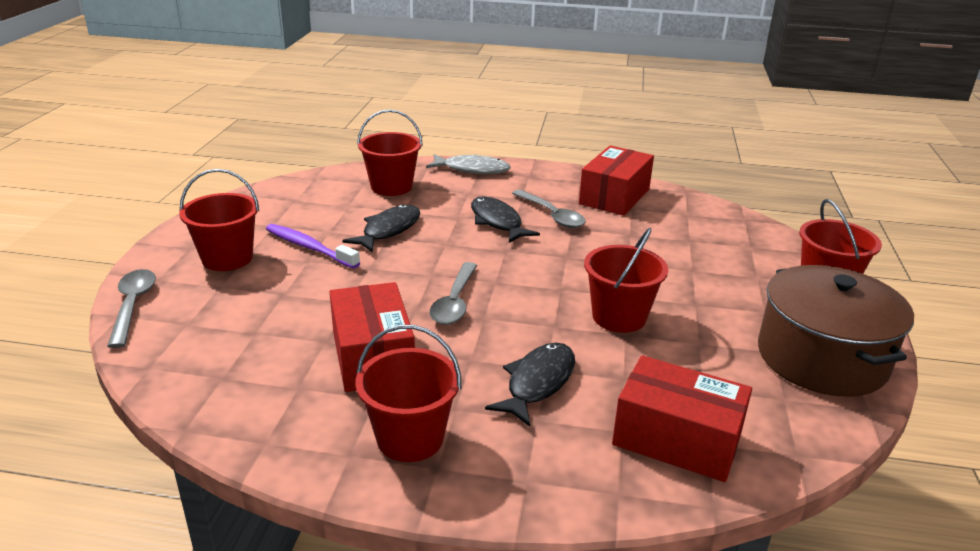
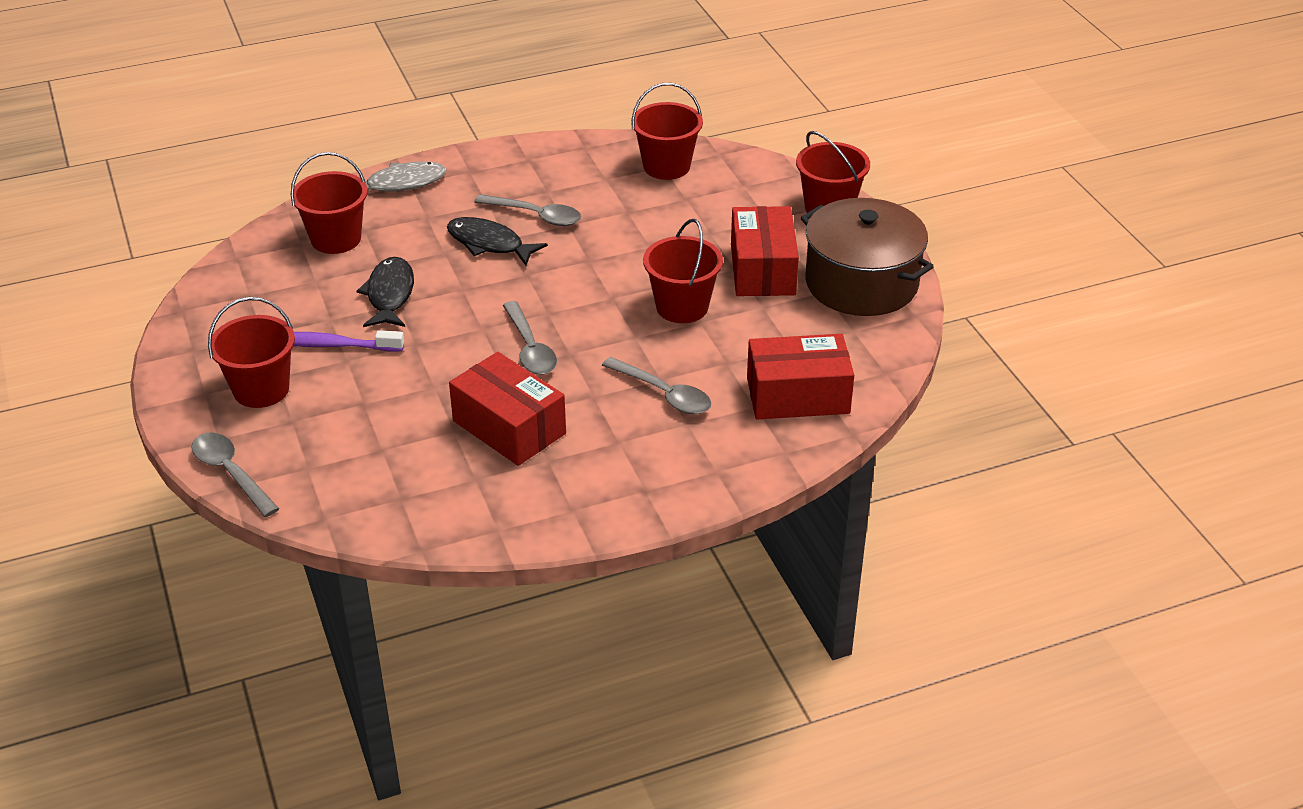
camera: 30 degrees left, 10 degrees up
(410, 438) = (605, 478): red bucket -> red bucket (666, 166)
(537, 383) = (663, 394): black fish -> grey spoon
(614, 196) = (578, 168): red box -> red box (762, 269)

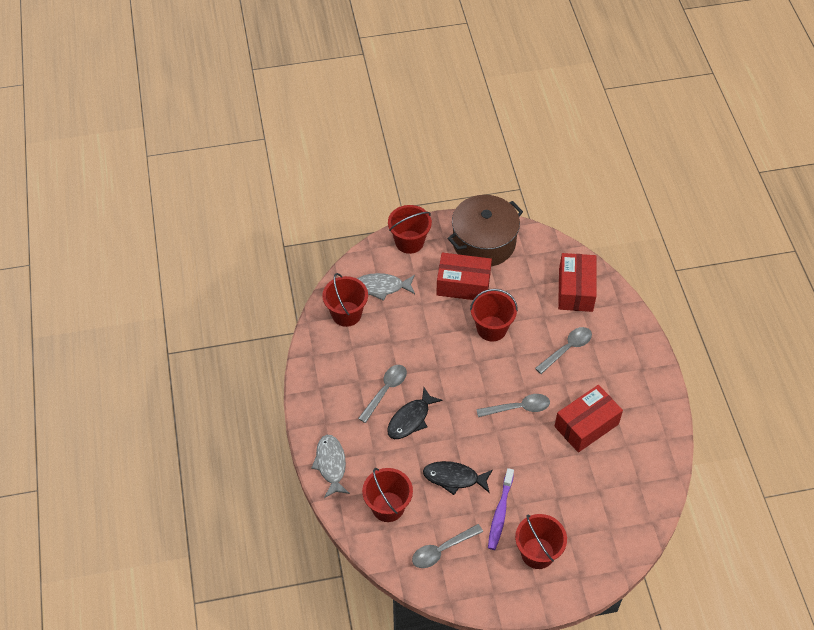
camera: 80 degrees left, 15 degrees up
(231, 473) = (611, 569): grey spoon -> grey spoon (442, 550)
(728, 192) = (381, 287): none -> grey fish

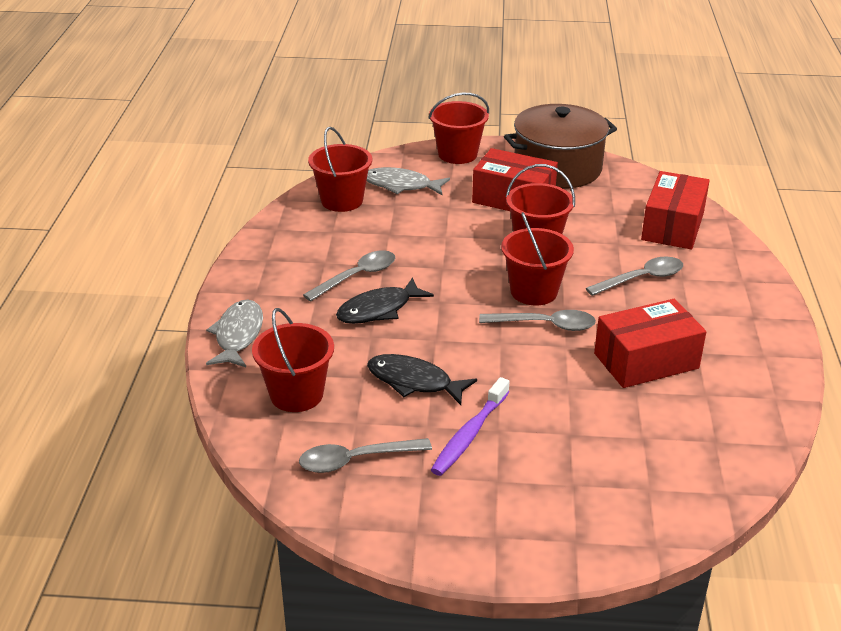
camera: 15 degrees right, 20 degrees down
(537, 553) = (512, 495): red bucket -> red bucket (533, 291)

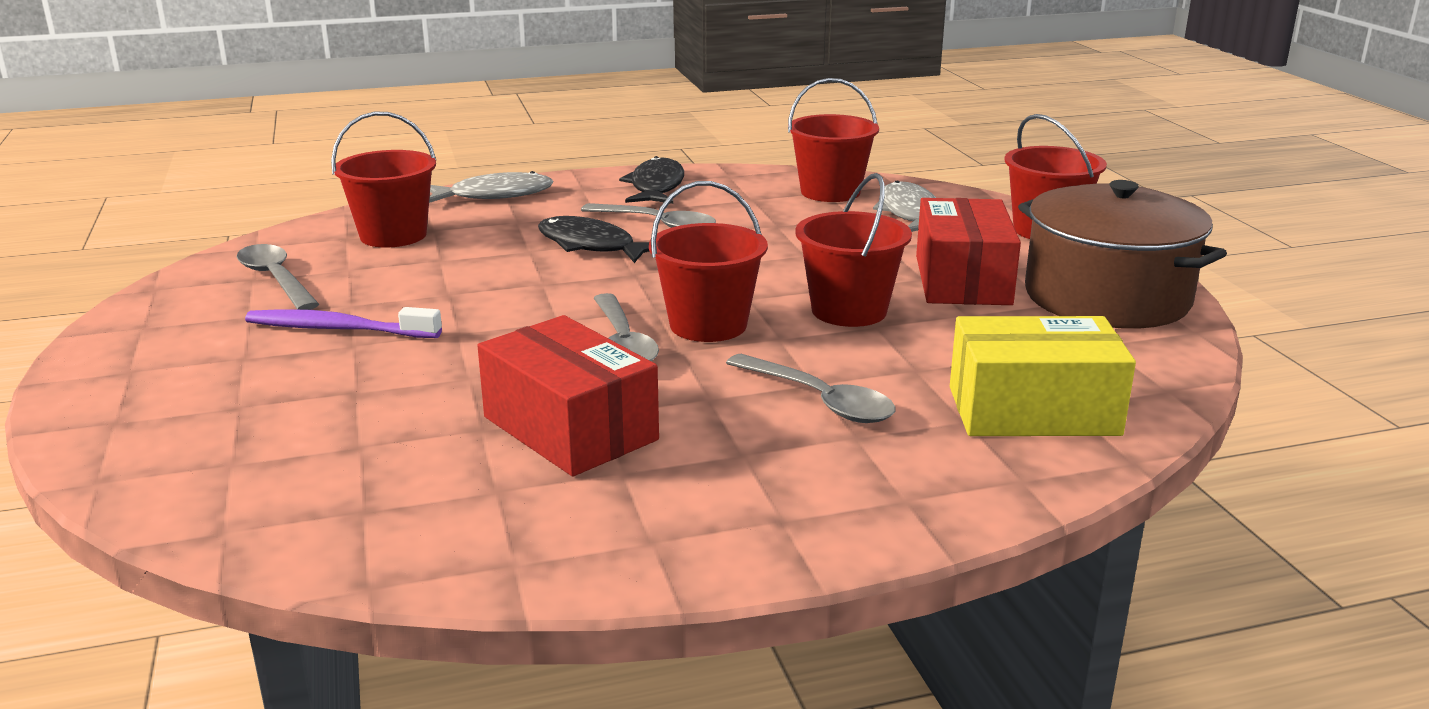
camera: 70 degrees right, 10 degrees down
(414, 382) = (442, 285): black fish -> black fish (656, 187)
(673, 226) = (1033, 411): red box -> yellow box

